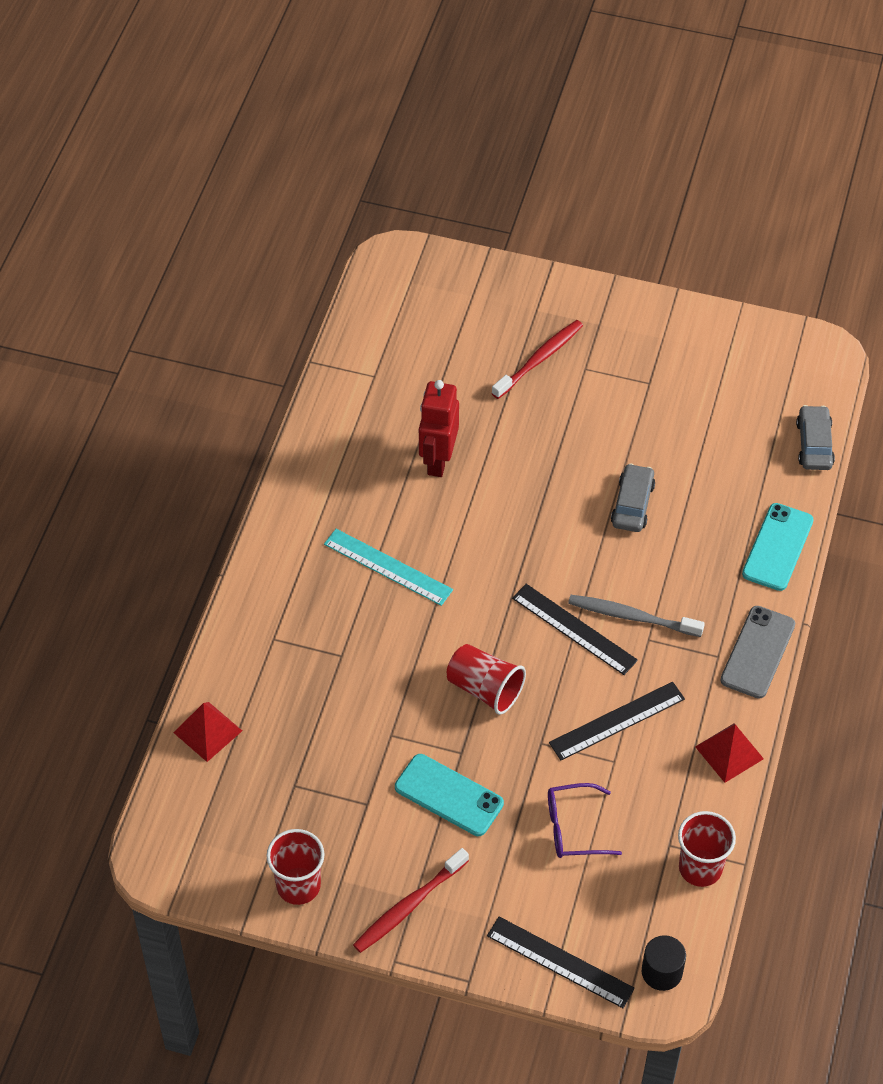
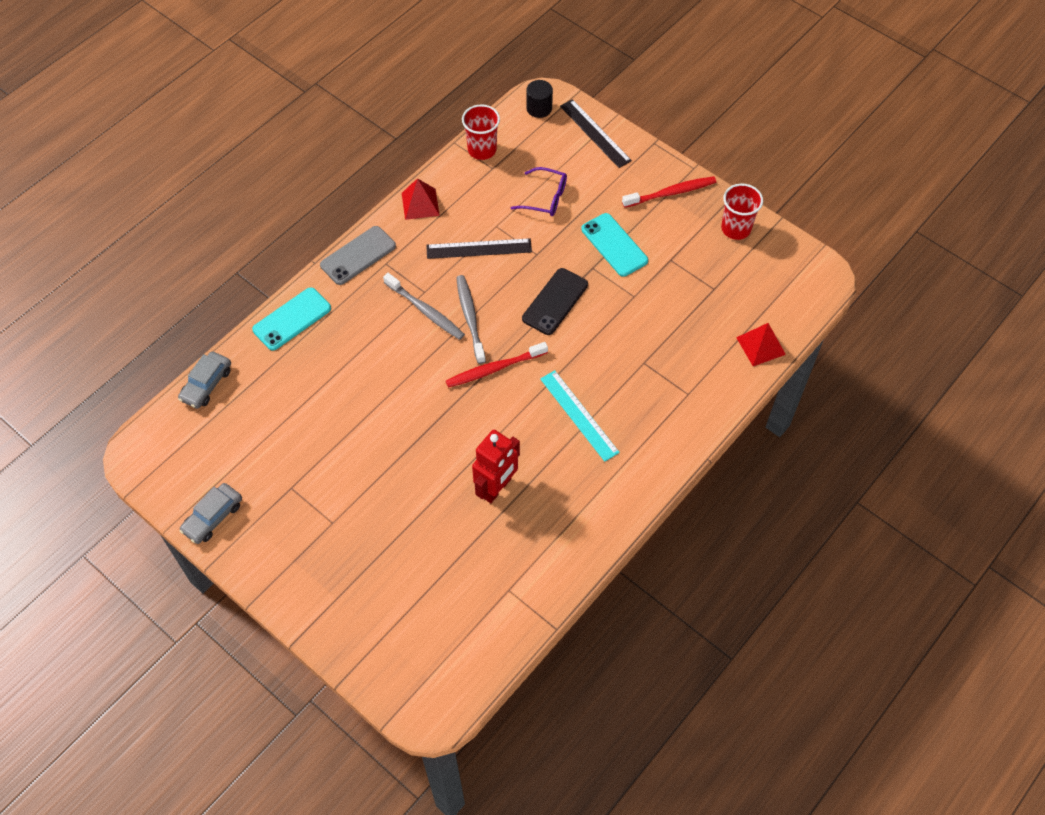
camera: 155 degrees left, 5 degrees up
(484, 689) = (555, 301): red cup -> black phone
(539, 359) = (363, 547): red toothbrush -> red toothbrush (494, 369)
(574, 629) = (470, 318): black ruler -> grey toothbrush
(632, 504) = (371, 391): grey car -> grey car (213, 517)

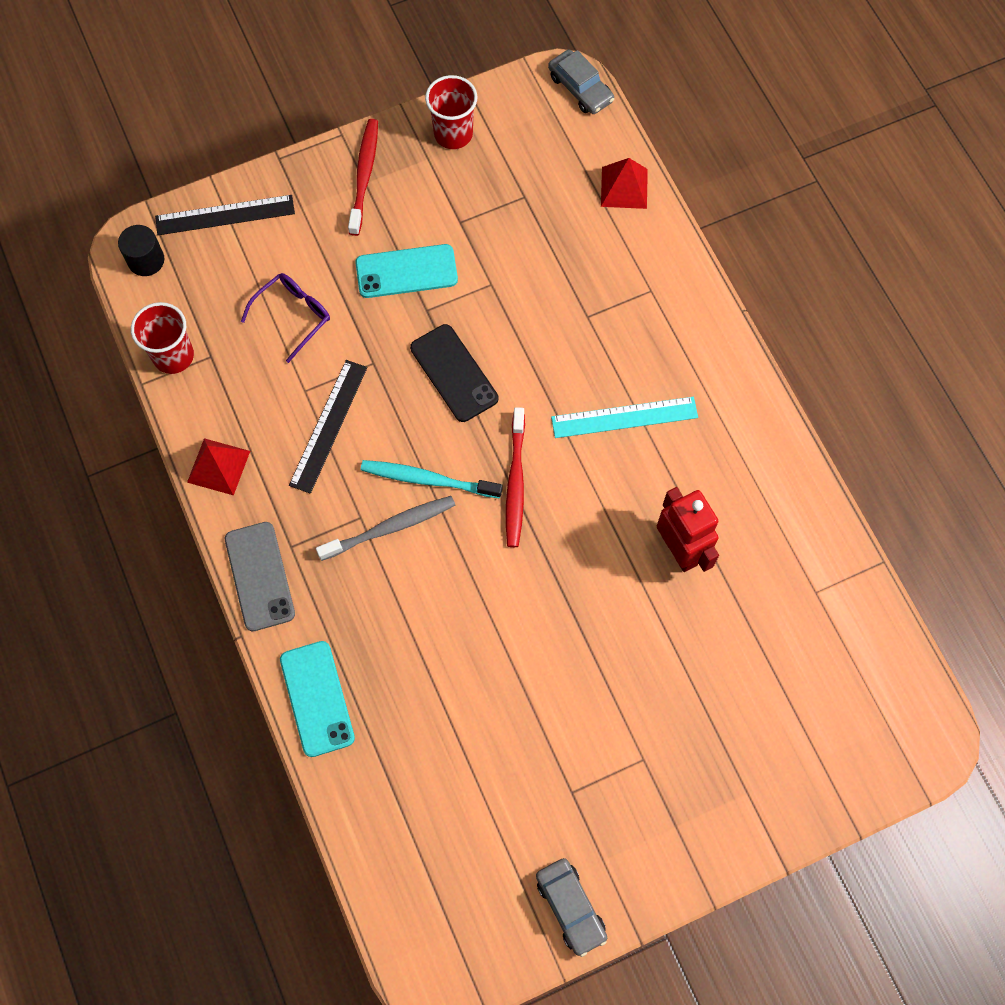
camera: 65 degrees left, 10 degrees up
(206, 384) = (364, 847): grey car -> grey car (580, 88)
(470, 318) = (428, 479): grey toothbrush -> turquoise toothbrush

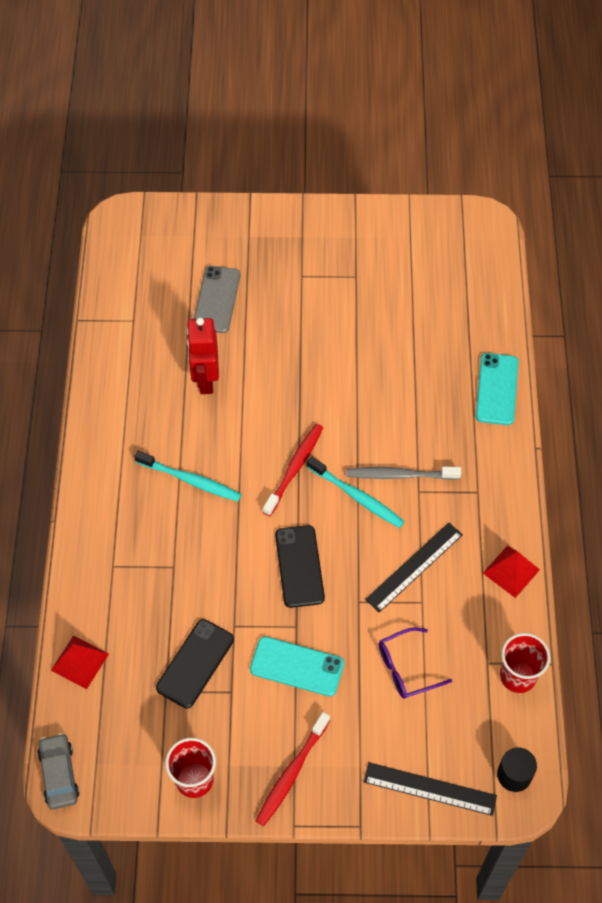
camera: 155 degrees left, 10 degrees down
(259, 576) = (508, 481): grey phone -> grey phone (217, 300)
(510, 232) = (195, 663): none -> black phone
(570, 907) = (387, 223): grey car -> none
(624, 417) = (190, 480): turquoise ruler -> turquoise toothbrush

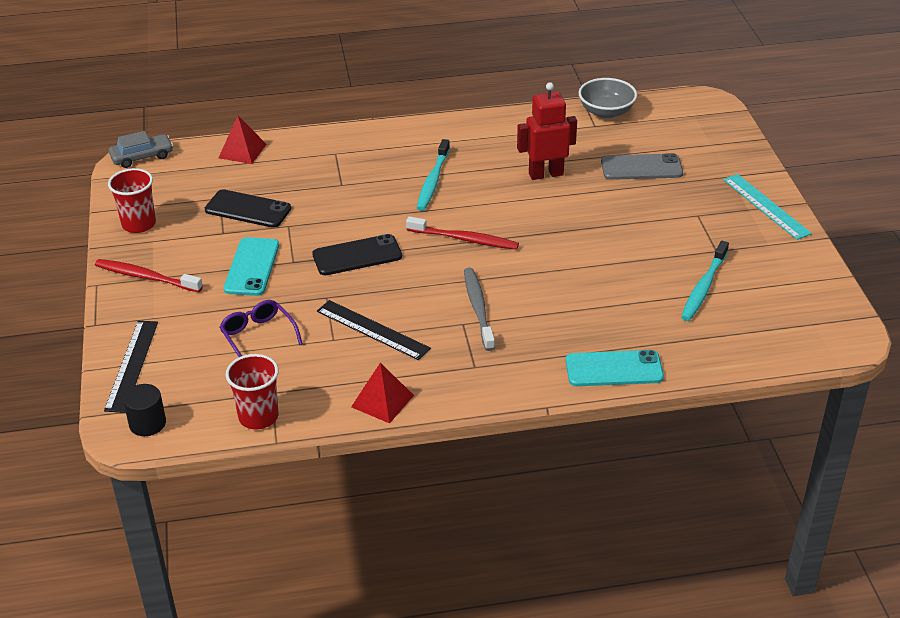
camera: 80 degrees right, 20 degrees down
(111, 305) = (606, 112): none -> grey bowl
(301, 223) = (766, 206): none -> turquoise ruler
(357, 497) = (444, 282): turquoise toothbrush -> turquoise toothbrush (703, 287)

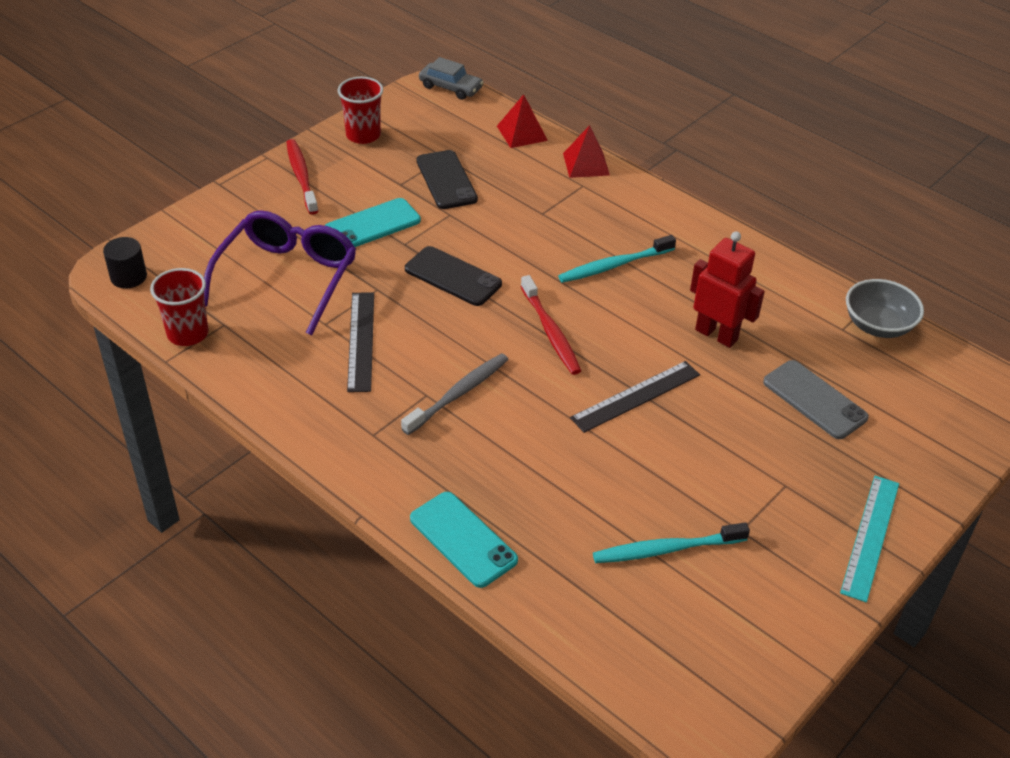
camera: 50 degrees right, 5 degrees up
(132, 365) = (189, 230): black ruler -> black ruler (636, 396)
(258, 336) = (287, 277): purple glasses -> purple glasses, size x1.83
(382, 401) = (272, 398): red pyramid -> red pyramid (586, 164)

